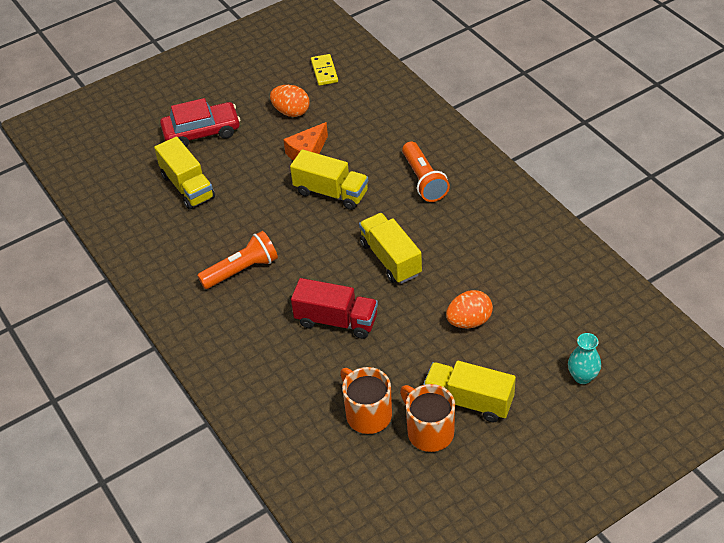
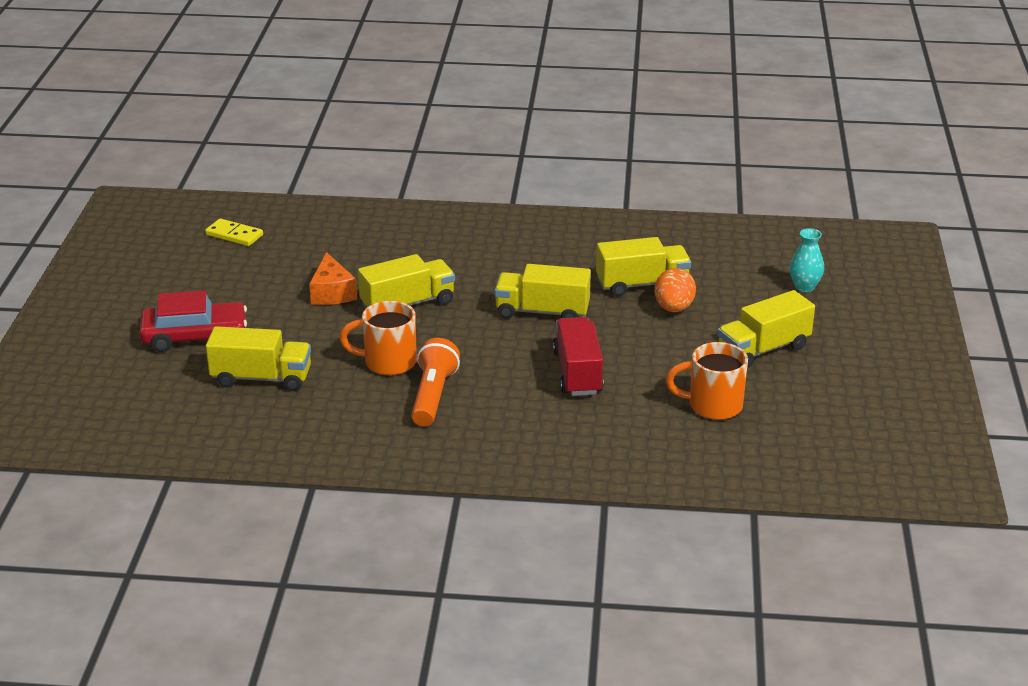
camera: 55 degrees left, 15 degrees down
(202, 132) = (195, 336): red car -> red car turned 60 degrees clockwise
(291, 112) = (259, 276): orange egg -> none
(336, 321) = (577, 373): red truck -> red truck turned 60 degrees counterclockwise
(424, 180) = (471, 252): orange flashlight -> none
(429, 431) = (772, 383): orange mug -> orange mug (388, 362)
(482, 286) = (642, 284): none -> yellow truck

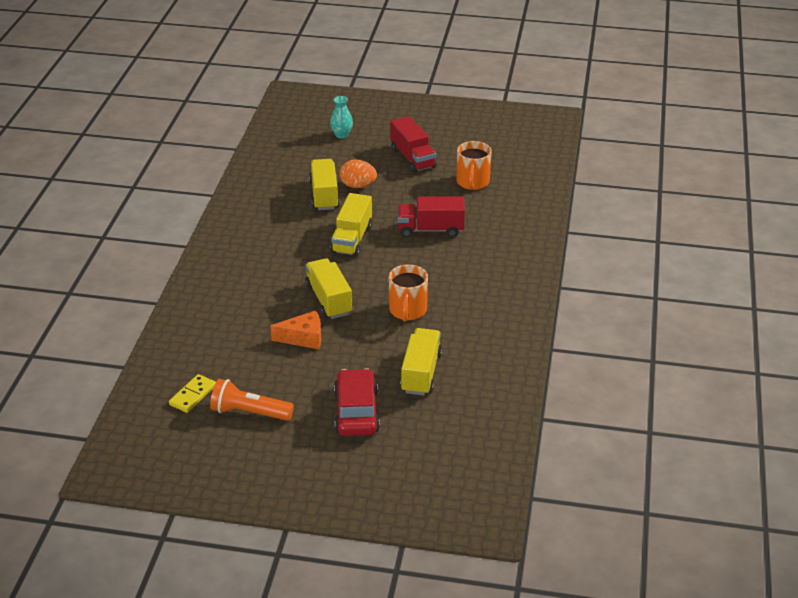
camera: 85 degrees left, 5 degrees up
(433, 396) = (452, 291): orange flashlight -> orange flashlight (249, 412)
(763, 349) = (412, 158): yellow truck -> red truck

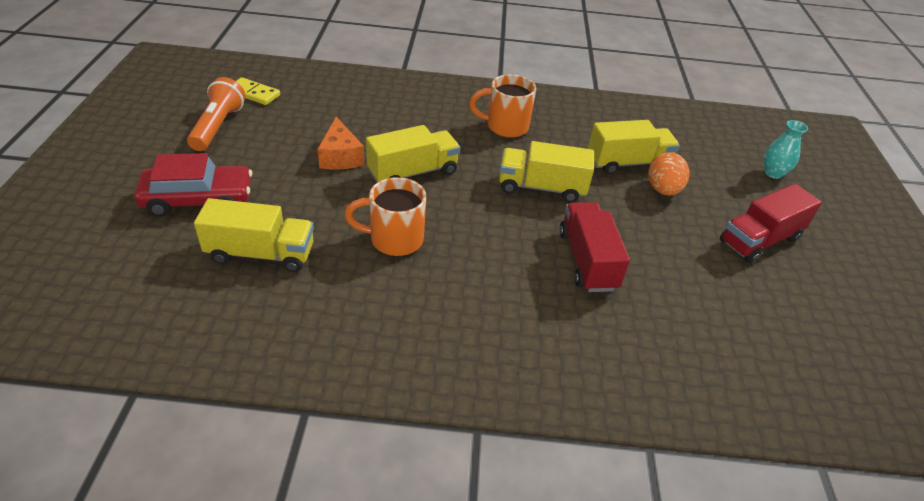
camera: 80 degrees right, 5 degrees up
(472, 182) = (732, 308): orange mug -> orange mug (505, 127)

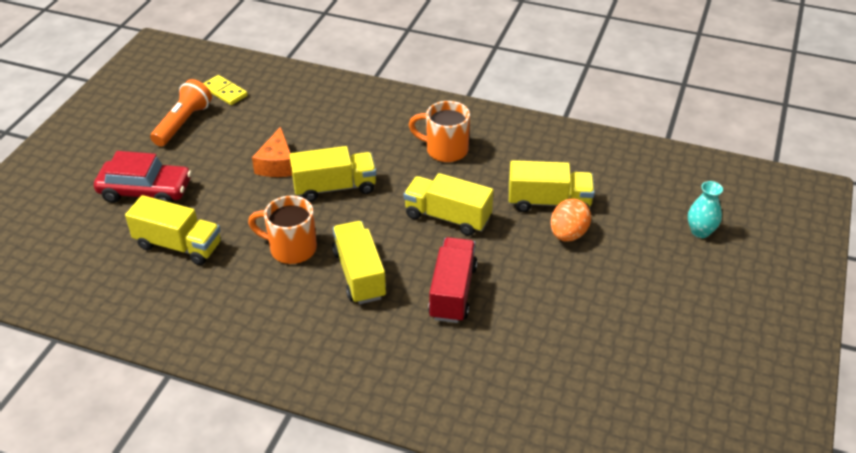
camera: 20 degrees right, 0 degrees up
(482, 256) = (359, 274): none -> yellow truck
(759, 240) = (636, 298): red truck -> none

